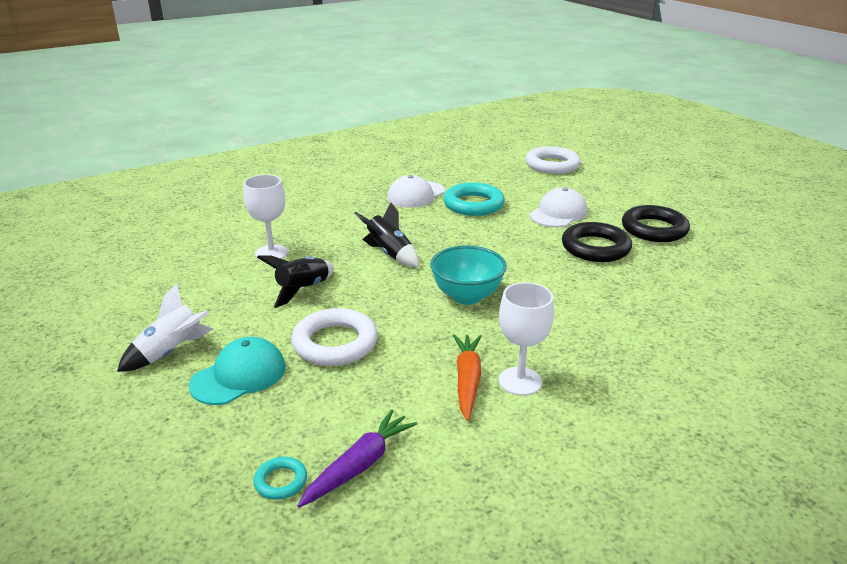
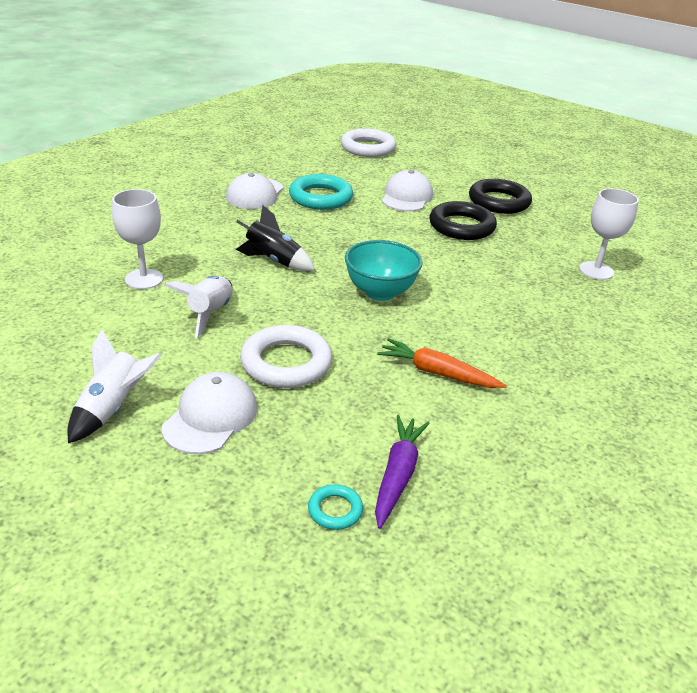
camera: 25 degrees left, 5 degrees up
(239, 376) = (210, 417): turquoise cap -> white cap
(302, 290) = (210, 313): black rocket -> white rocket
(467, 380) = (437, 373): orange carrot -> orange carrot turned 45 degrees counterclockwise
(520, 381) = (482, 364): white goblet -> white goblet (596, 271)

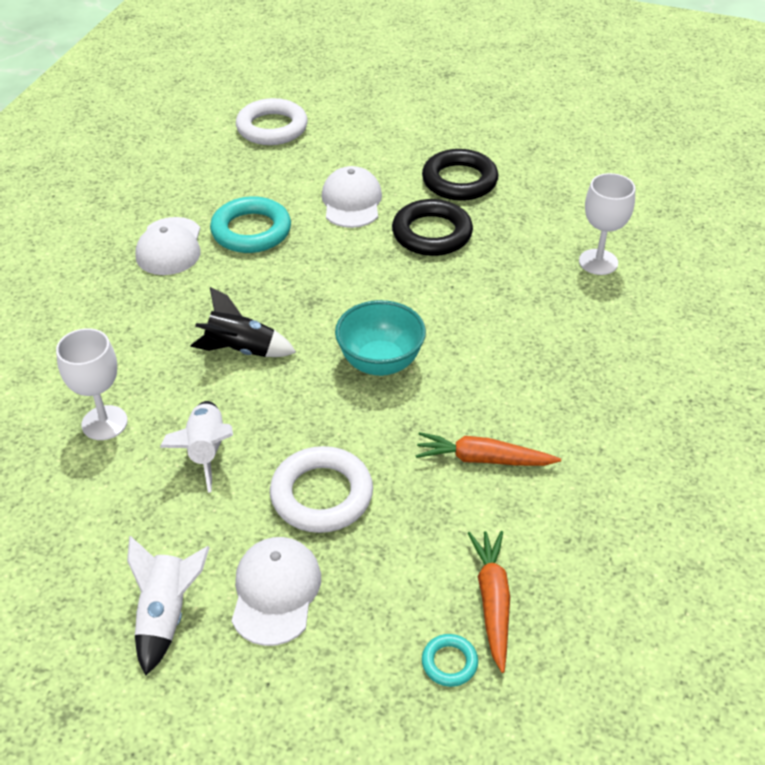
camera: 15 degrees left, 10 degrees up
(398, 475) = (492, 601): purple carrot -> orange carrot

